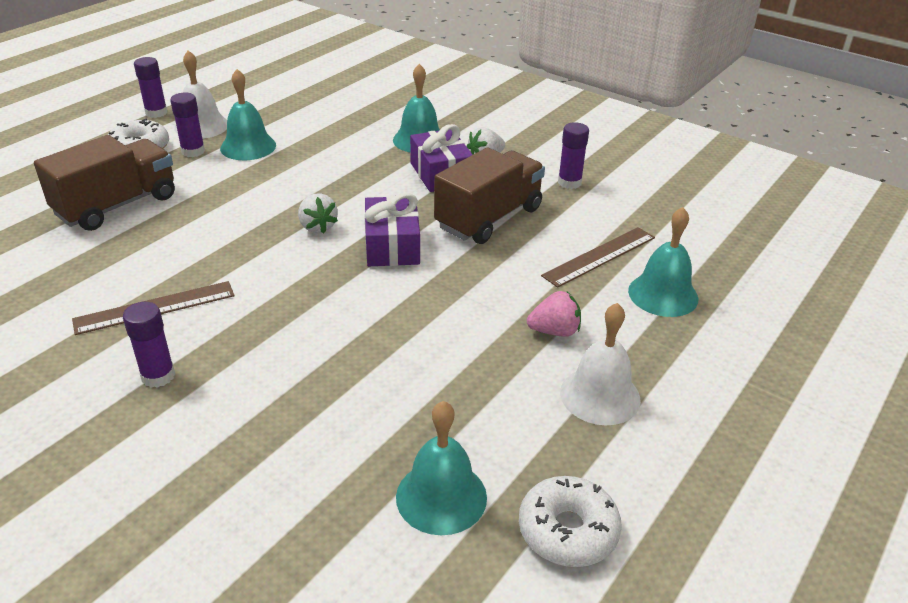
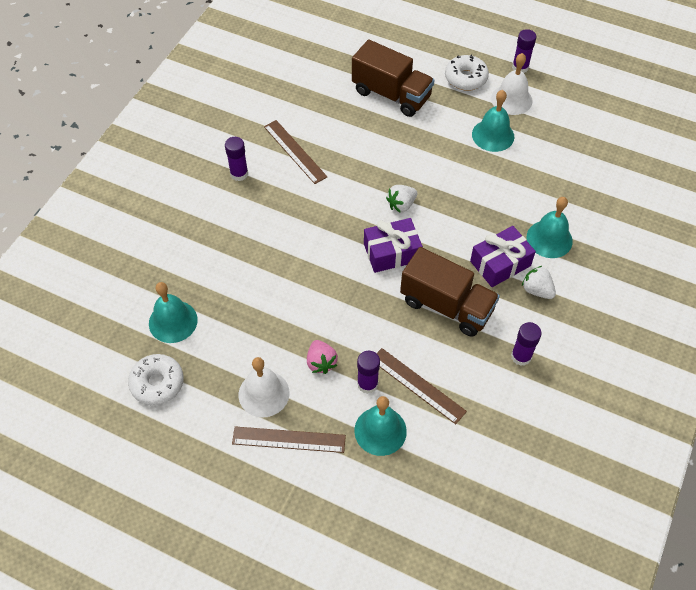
camera: 80 degrees right, 20 degrees up
(193, 151) = (473, 107): purple glue stick -> purple glue stick (367, 384)
(677, 378) = (288, 439): none -> brown ruler

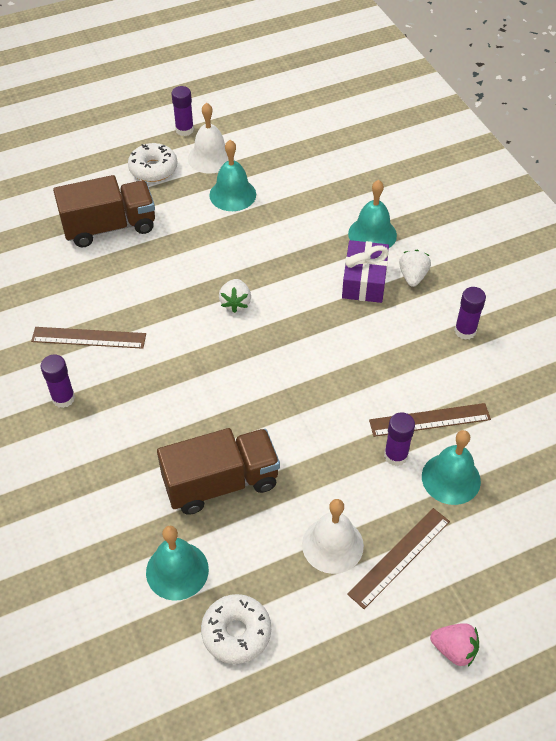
camera: 50 degrees left, 5 degrees down
(321, 362) = (341, 476): pink strawberry -> pink strawberry (454, 649)
(392, 252) = (278, 344): purple gift -> none
(446, 305) = (370, 344): brown truck -> brown truck (221, 483)
(537, 290) = (413, 276): white strawberry -> white strawberry turned 105 degrees clockwise

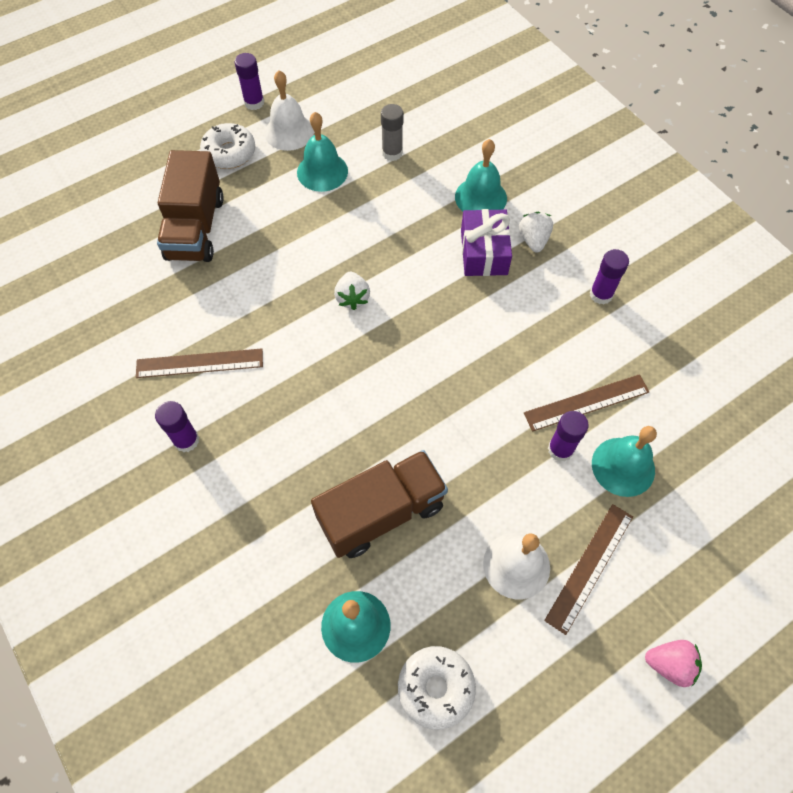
camera: 10 degrees left, 10 degrees up
(110, 227) = (195, 228): brown truck -> brown truck turned 120 degrees clockwise
(299, 187) = (392, 153): none -> grey glue stick

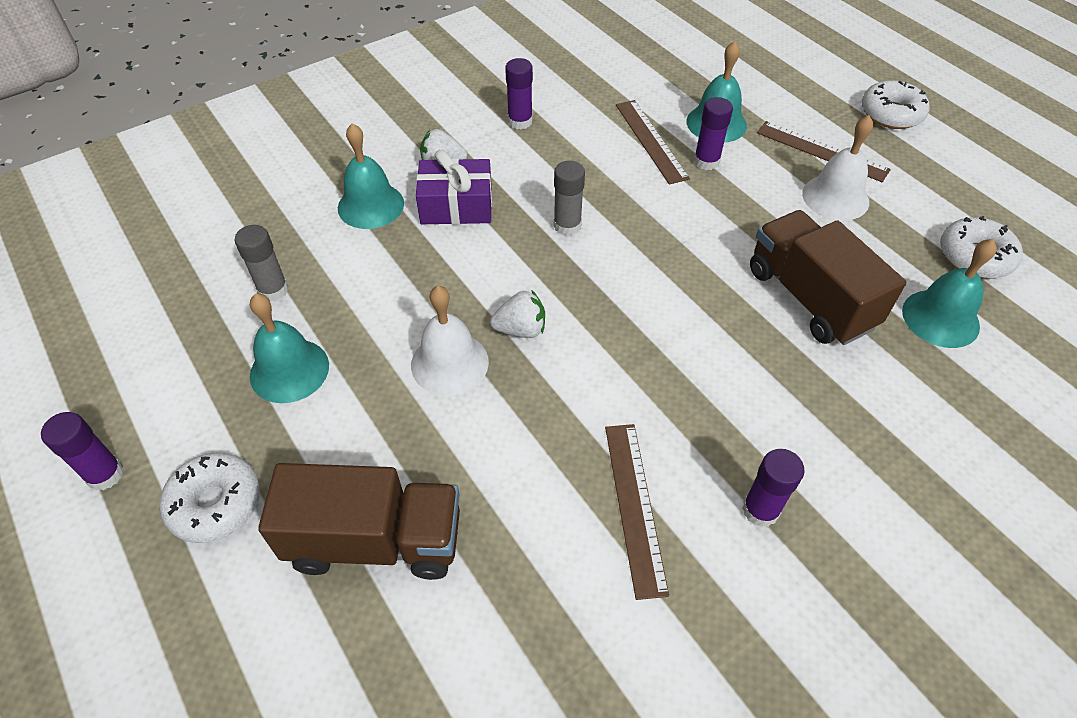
camera: 90 degrees left, 10 degrees down
(289, 132) = (192, 418): white bell -> white bell (449, 363)
(464, 330) = (567, 225): none -> grey glue stick
(669, 664) = (891, 114): pink strawberry -> white donut

